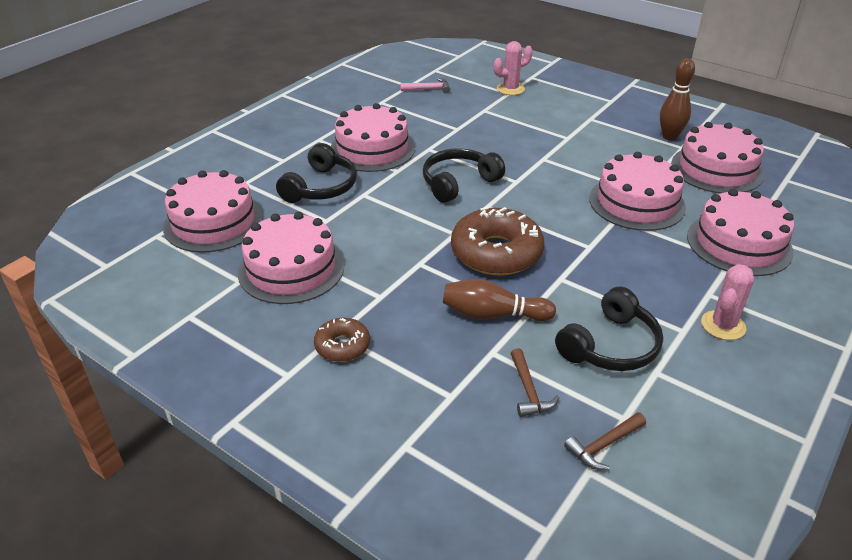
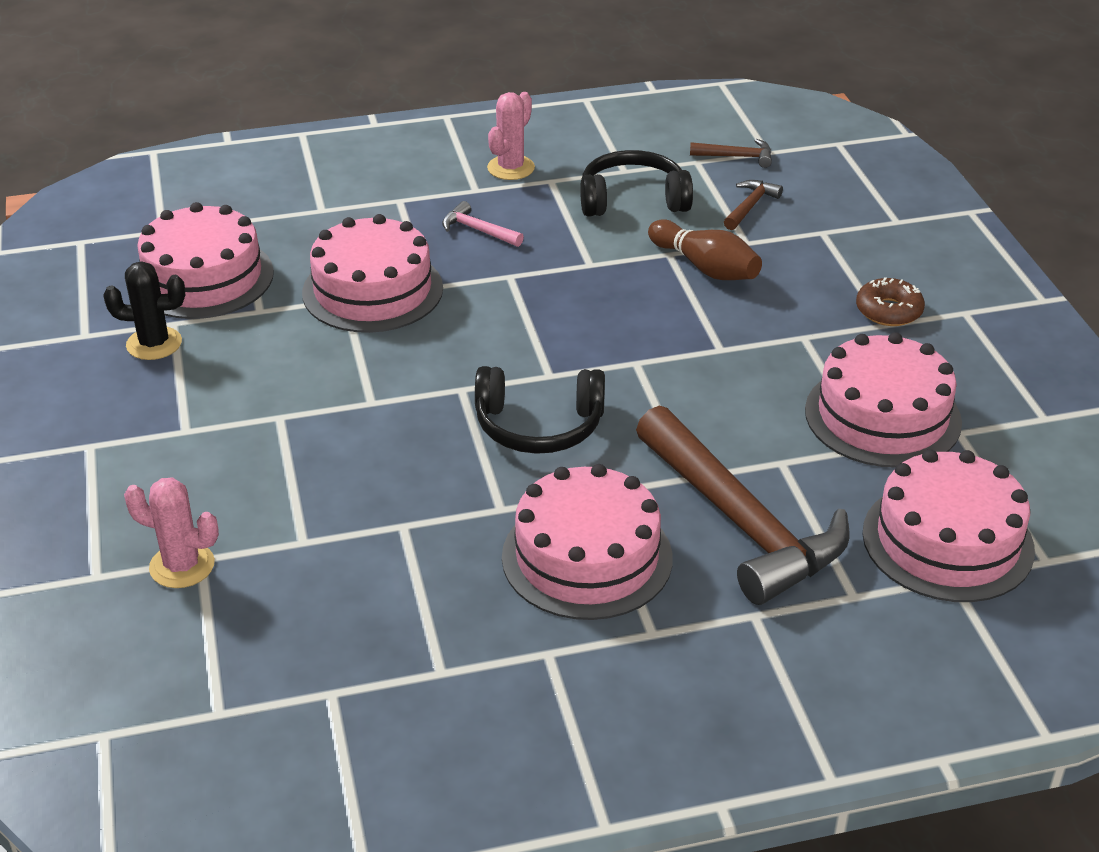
camera: 140 degrees left, 0 degrees up
(321, 187) = (740, 522): black headphones -> brown hammer
(428, 89) = (313, 656): pink hammer -> pink hammer (478, 230)
(496, 253) = (619, 318): brown donut -> none
(669, 137) = (154, 344): brown bowling pin -> black cactus
(723, 325) = (511, 168): pink cactus -> pink cactus turned 45 degrees counterclockwise
(739, 244) = (359, 207): pink cake -> none

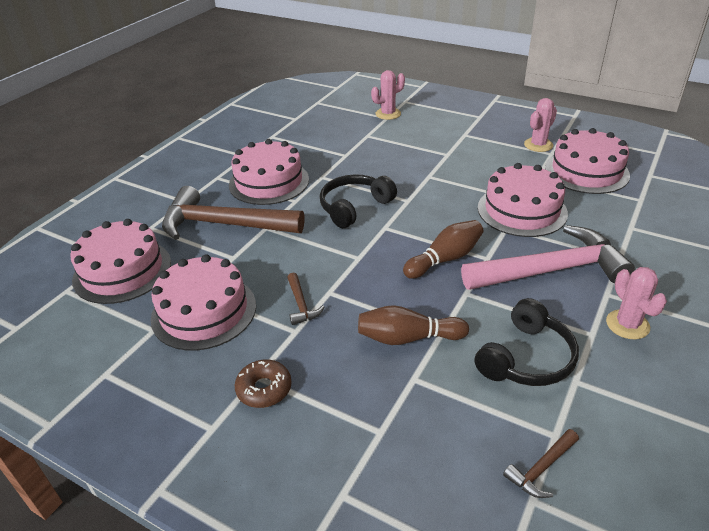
camera: 135 degrees right, 0 degrees up
(154, 344) = (538, 145): black cactus -> pink cactus
(478, 230) = (551, 270): pink hammer -> pink hammer, size x2.45
(551, 301) = (445, 259): none -> brown bowling pin
(750, 206) = (456, 416): brown hammer -> brown hammer (301, 304)

